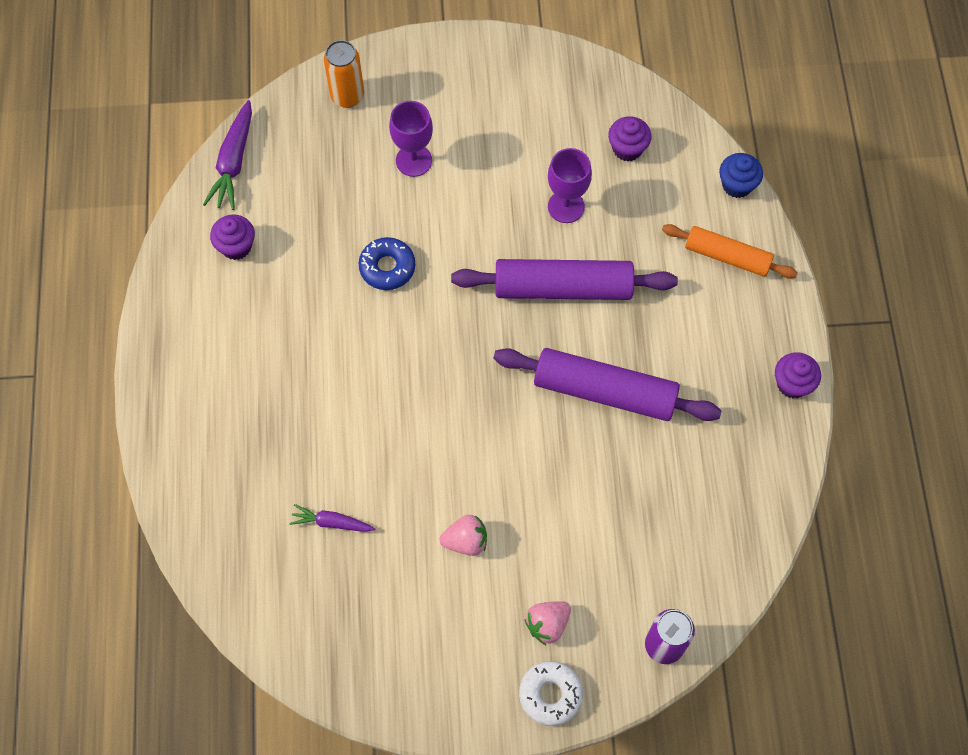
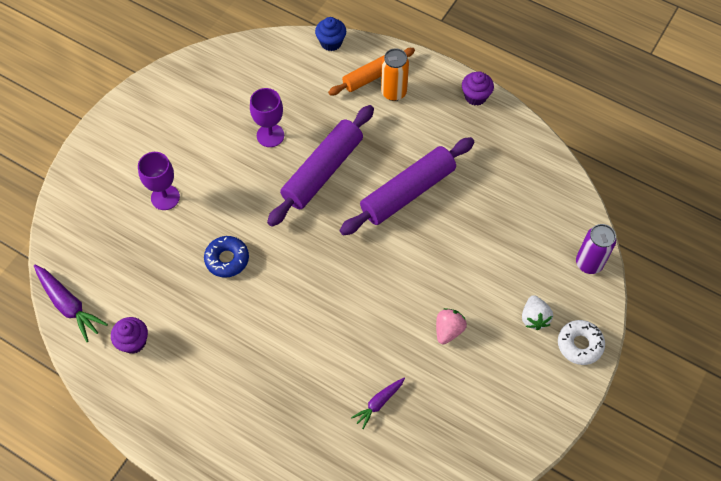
camera: 55 degrees left, 5 degrees down
(347, 96) = (84, 206): orange can -> orange can (393, 92)
(547, 624) = (534, 318): pink strawberry -> white strawberry
(627, 149) = (260, 80): purple cupcake -> none

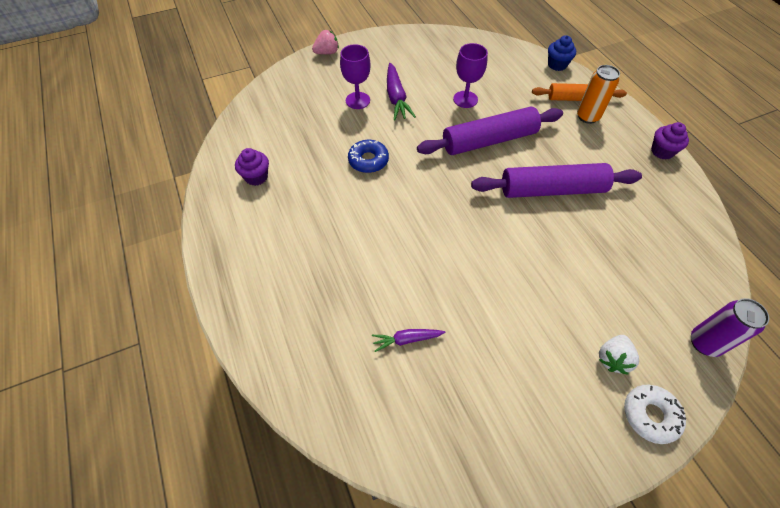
camera: 35 degrees right, 5 degrees down
(69, 305) = (236, 131): purple carrot -> purple carrot (396, 98)
(448, 330) = (516, 318): pink strawberry -> pink strawberry (327, 52)

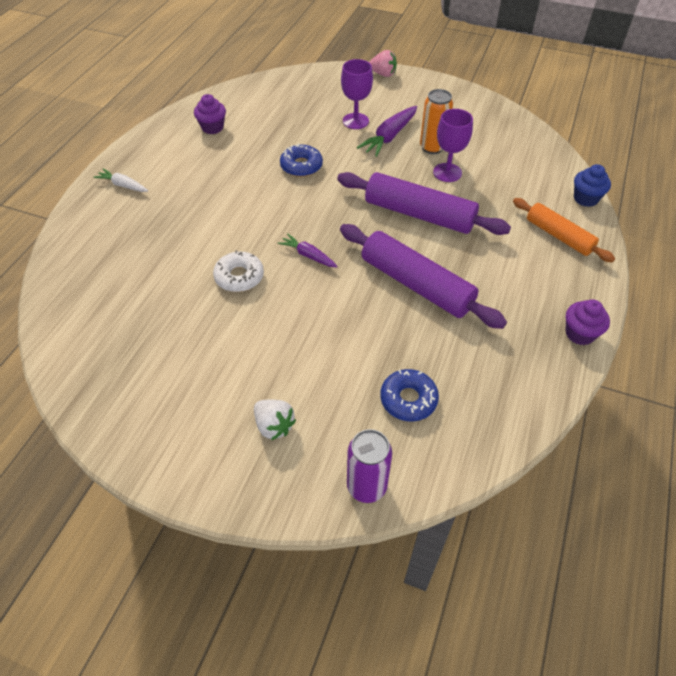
camera: 45 degrees right, 5 degrees down
(250, 280) = (123, 185): none -> white carrot
(406, 340) = (158, 291): purple carrot -> purple carrot (308, 255)
(587, 117) = (546, 257): orange can -> orange can (432, 147)
(612, 358) = (274, 426): white strawberry -> white strawberry turned 120 degrees counterclockwise
(648, 267) = (408, 399): none -> blue donut
(650, 415) = (242, 482): white donut -> white donut (239, 277)

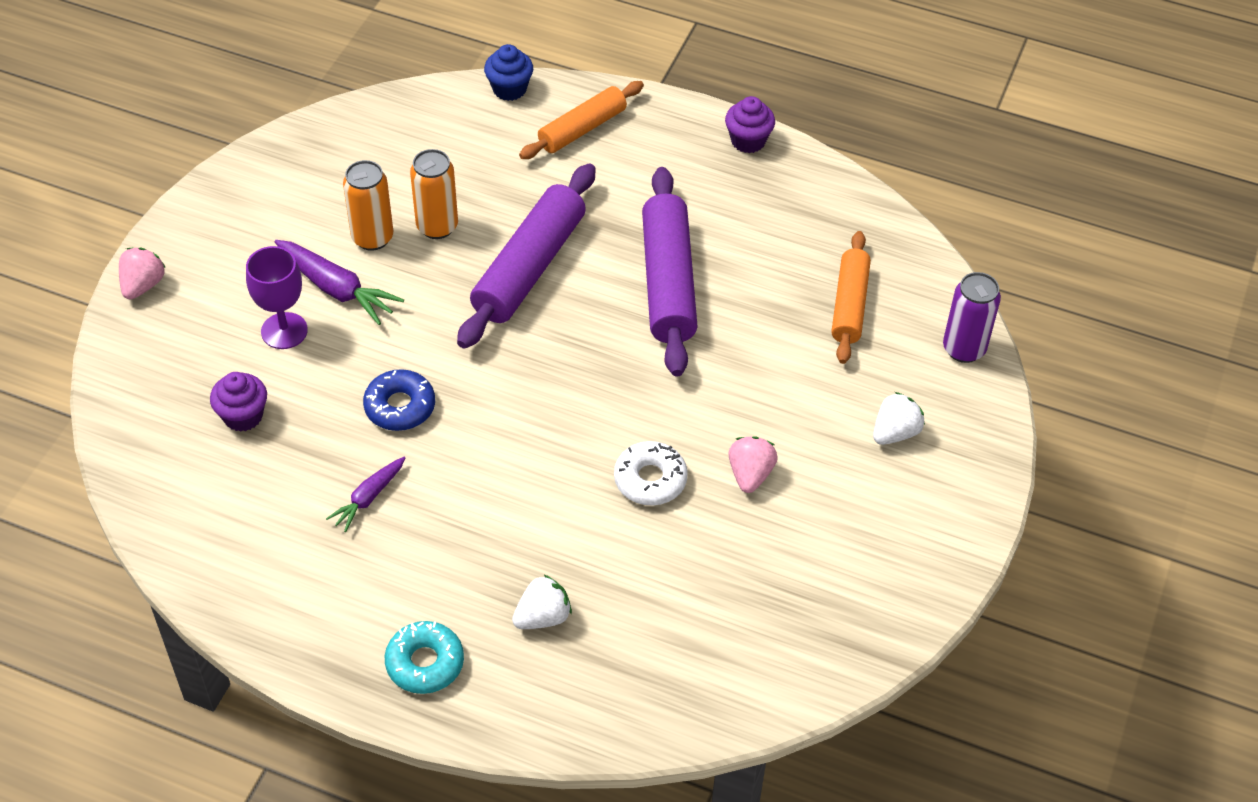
camera: 90 degrees left, 0 degrees up
(123, 185) = (425, 663): white carrot -> turquoise donut
(142, 230) = (543, 617): none -> white strawberry
(212, 127) = (269, 540): purple cupcake -> purple cupcake (243, 416)
(239, 330) = (750, 474): none -> pink strawberry
(308, 255) = (609, 399): purple carrot -> purple carrot (368, 498)
(408, 399) = (850, 305): blue donut -> orange rolling pin
(416, 284) = (667, 282): purple rolling pin -> purple rolling pin turned 45 degrees counterclockwise
(447, 172) = (437, 226): purple goblet -> orange can

